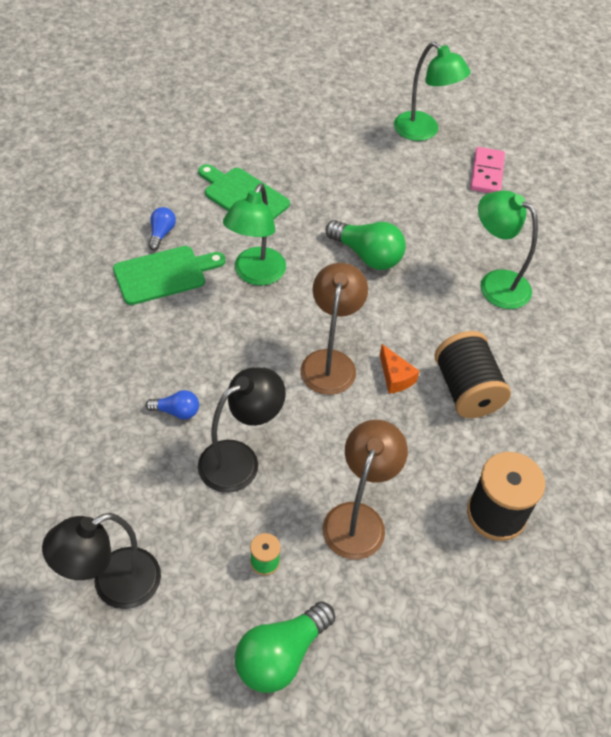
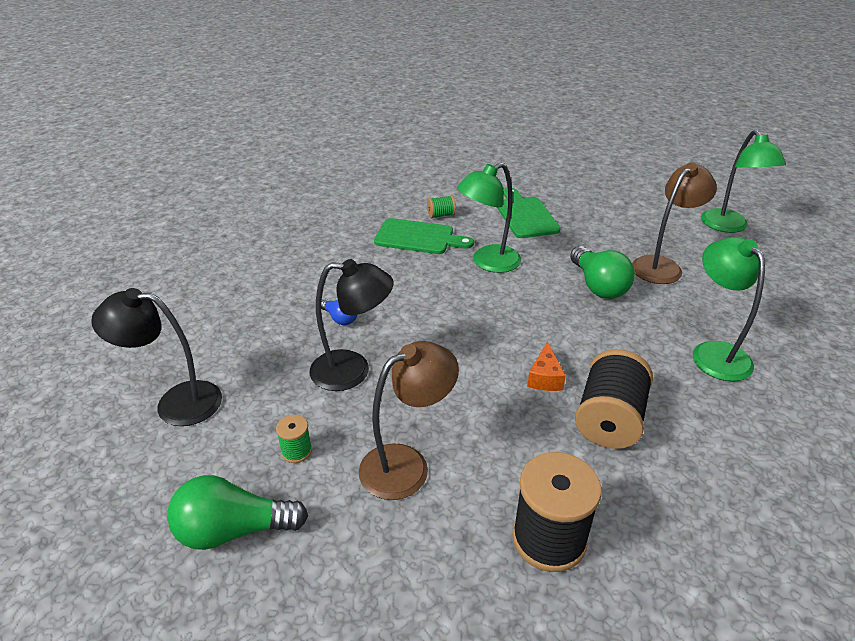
camera: 40 degrees right, 15 degrees down
(161, 233) = (441, 215): blue light bulb -> green spool
(330, 362) = (494, 341): brown lamp -> brown lamp (662, 266)
(486, 173) = (773, 272): pink domino -> none

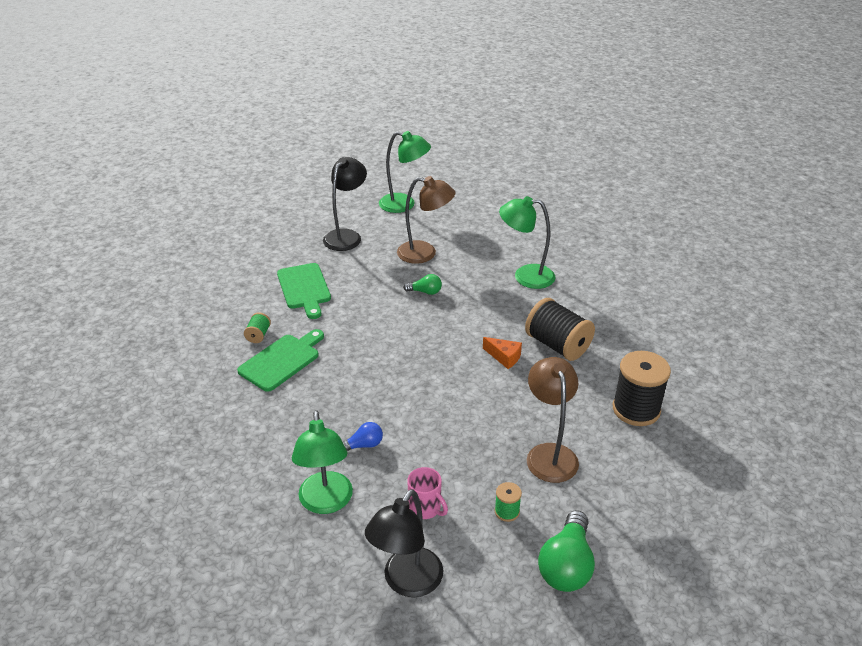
camera: 65 degrees left, 0 degrees up
(275, 386) = (425, 508): none -> pink mug
(353, 371) = (436, 455): black lamp -> black lamp (346, 236)
(488, 263) = (353, 334): green lamp -> green lamp (326, 502)
(525, 215) = (304, 288): green cutting board -> green cutting board turned 120 degrees counterclockwise
(598, 286) = (425, 292): green light bulb -> green light bulb, size x0.54
(662, 266) = (425, 253): brown lamp -> brown lamp turned 120 degrees clockwise

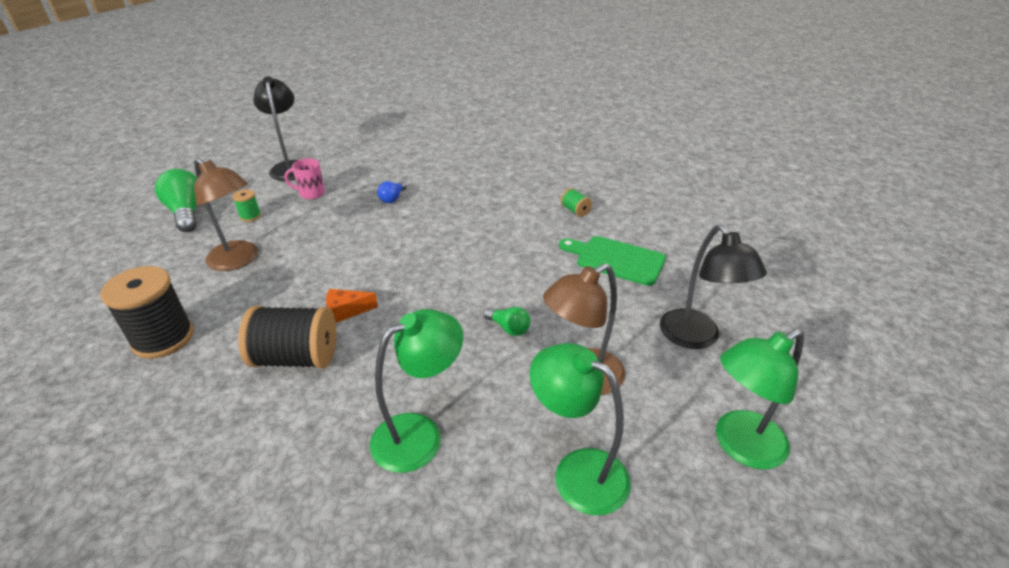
camera: 135 degrees right, 0 degrees up
(282, 361) = (527, 207): green cutting board -> none
(326, 502) = (378, 169): green lamp -> green lamp (577, 471)
(425, 292) = (508, 328): green light bulb -> green light bulb turned 105 degrees counterclockwise

